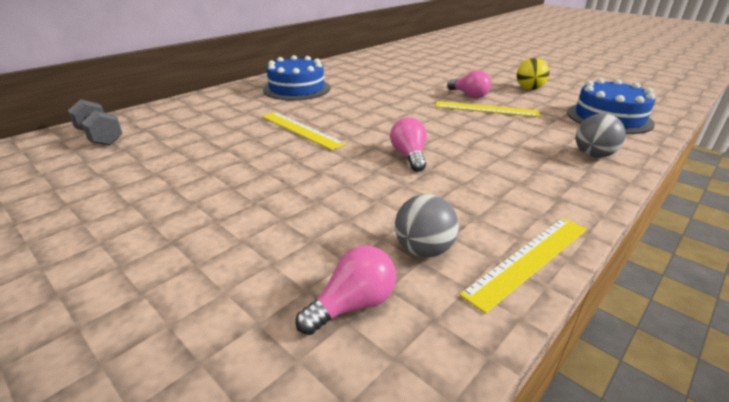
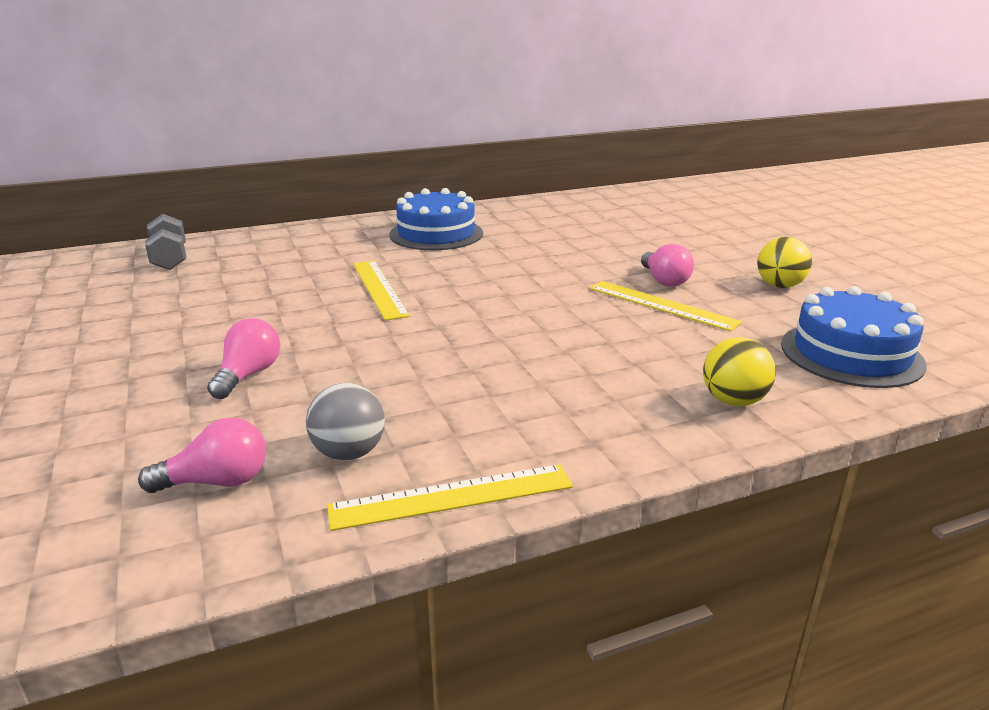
camera: 25 degrees right, 5 degrees down
(409, 156) = (468, 347): pink light bulb -> pink light bulb (248, 375)
(593, 155) = (733, 401): grey ball -> yellow ball

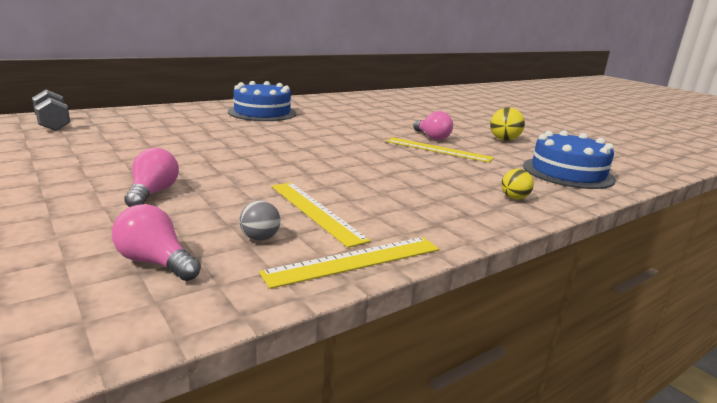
camera: 15 degrees left, 5 degrees down
(217, 482) = (156, 262): pink light bulb -> pink light bulb turned 120 degrees counterclockwise
(349, 453) = (260, 238): grey ball -> grey ball, size x0.66
(379, 288) = (235, 141): yellow ruler -> yellow ruler (315, 211)
(733, 401) = (514, 198): yellow ball -> yellow ball, size x0.66

